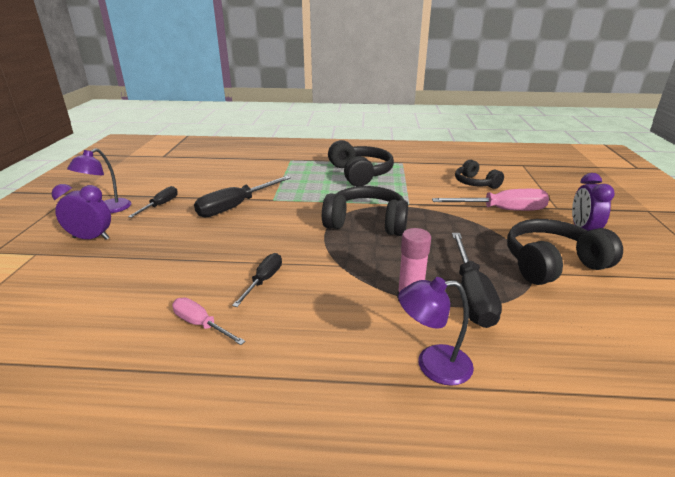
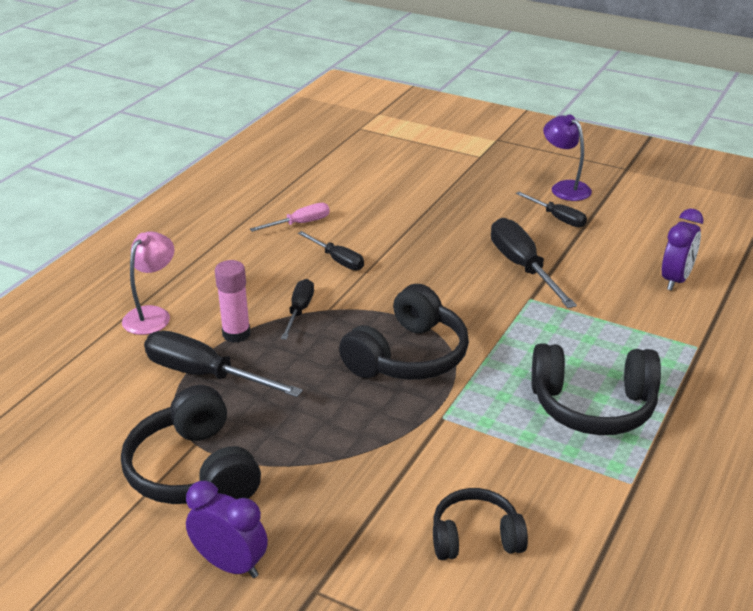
camera: 115 degrees right, 5 degrees up
(91, 238) = (494, 180): purple clock -> purple clock (676, 280)
(352, 277) = (299, 311): none -> black screwdriver
(432, 364) = (152, 315): purple lamp -> pink lamp
(501, 210) = (354, 510): pink screwdriver -> none
(552, 264) = (194, 471): black headphones -> black headphones turned 150 degrees clockwise

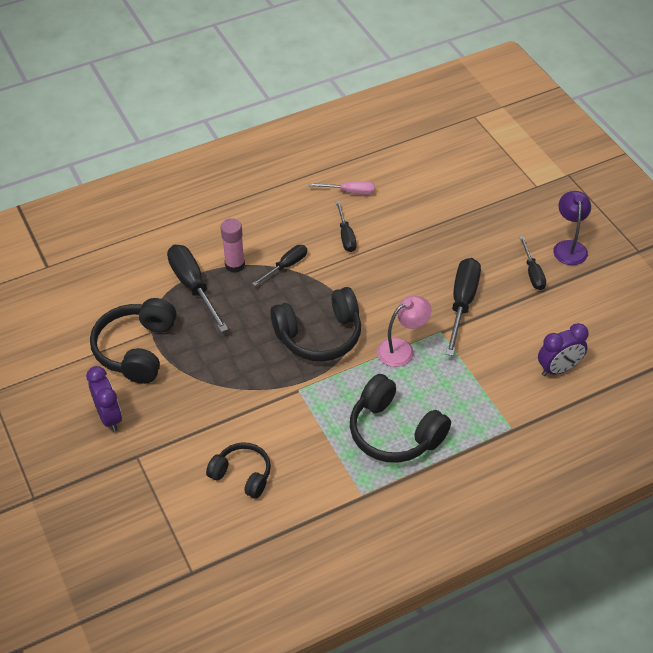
camera: 35 degrees right, 15 degrees up
(152, 315) = (199, 225): pink lamp -> pink lamp (402, 349)

